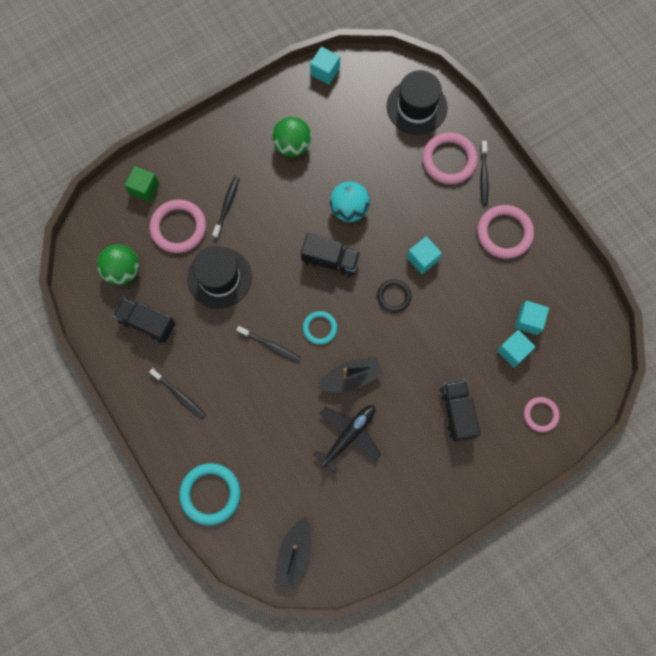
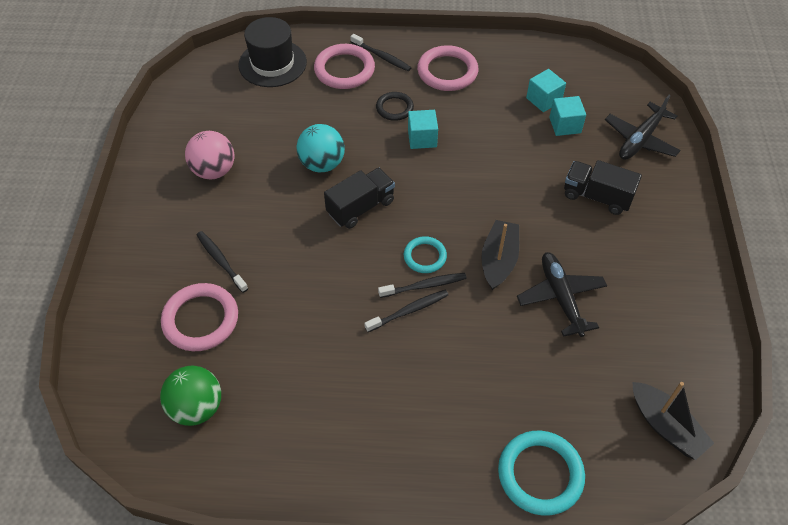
camera: 55 degrees left, 20 degrees down
(144, 189) = (124, 326): green cube -> none
(147, 323) = (282, 418): black truck -> none
(179, 395) = (396, 436): black toothbrush -> black toothbrush (424, 286)
(219, 278) = (293, 314): black hat -> none
(292, 146) = (214, 171): green ball -> pink ball
(325, 71) = (168, 105): turquoise cube -> none
(394, 296) = (441, 179): black ring -> black ring (394, 108)
(540, 414) = (640, 139): pink ring -> black plane

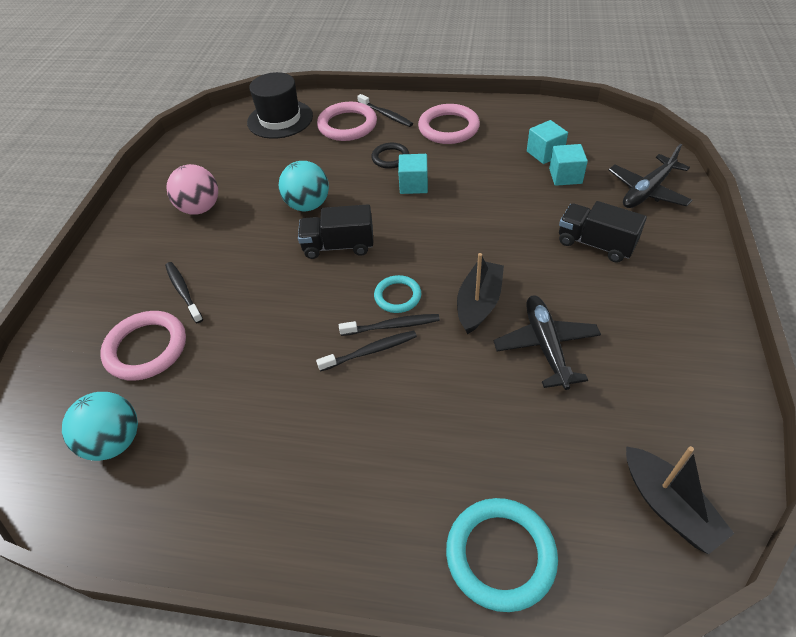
camera: 10 degrees right, 5 degrees down
(197, 407) = (115, 441): green ball -> turquoise ball
(361, 207) = (338, 246): black truck -> black truck turned 150 degrees counterclockwise

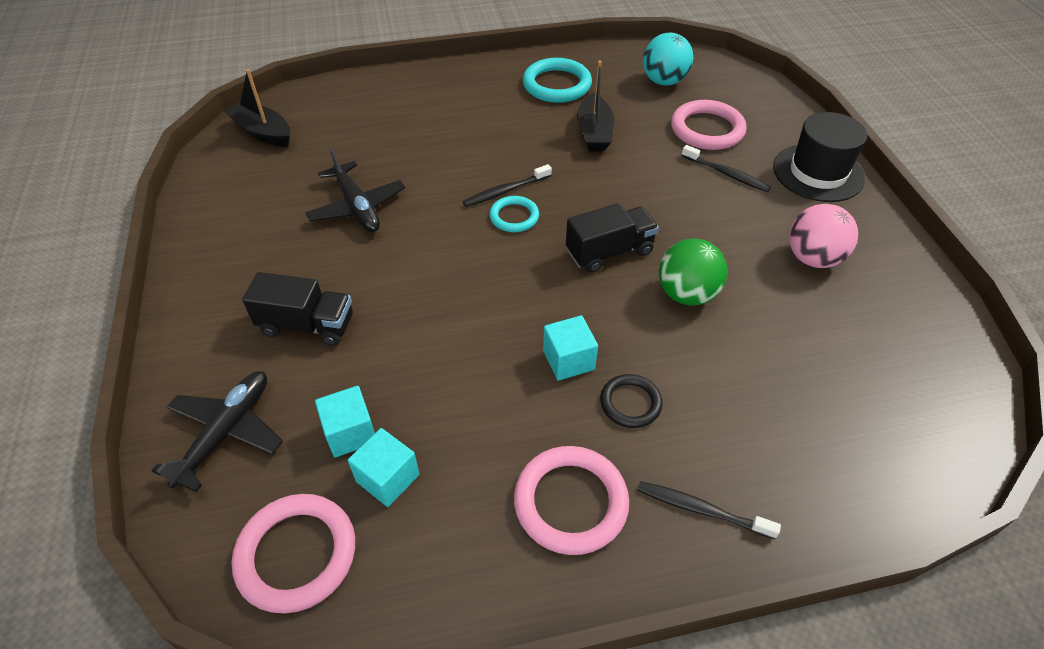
camera: 155 degrees right, 0 degrees up
(280, 119) = (875, 446): black hat -> black hat (818, 173)
(308, 205) = (686, 294): turquoise ball -> green ball
(347, 125) = (749, 462): pink ring -> pink ring (296, 554)
(370, 351) = (514, 169): black toothbrush -> none
(479, 303) = (429, 228): black boat -> black boat (594, 133)
(500, 555) = (374, 91): turquoise ring -> turquoise ring (557, 85)

